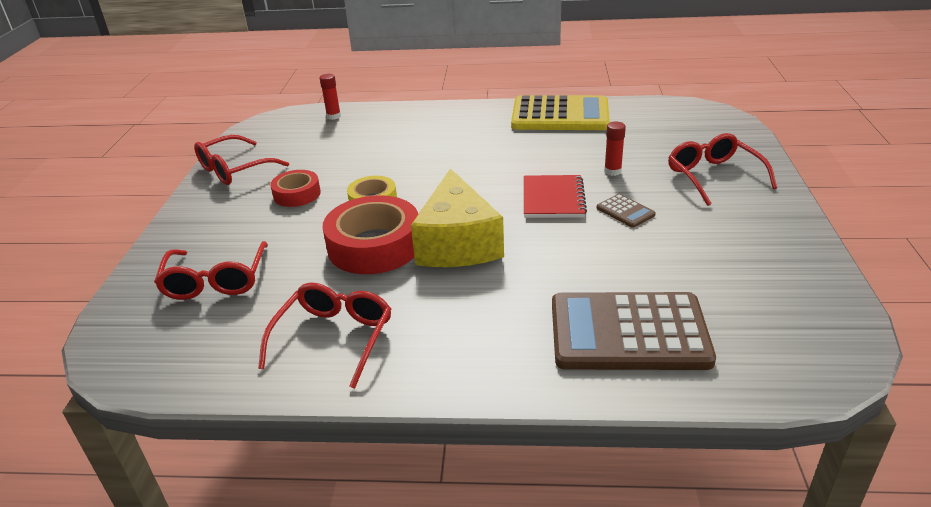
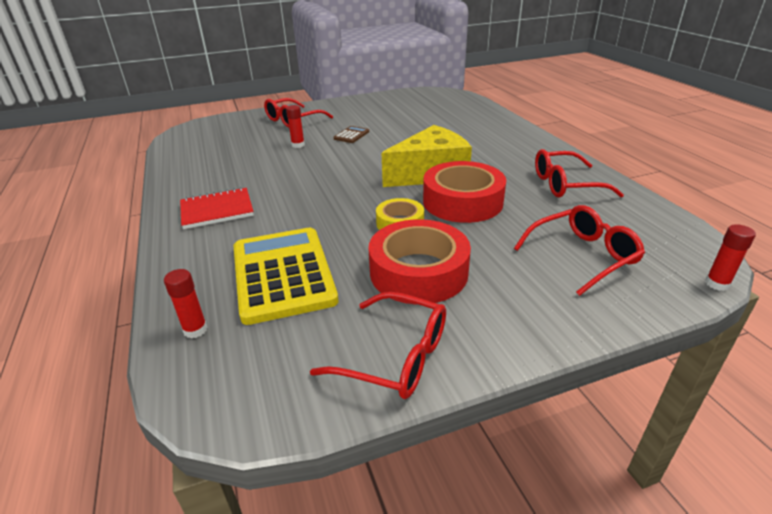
camera: 115 degrees left, 0 degrees up
(92, 339) = (717, 284): none -> red glue stick
(297, 194) = (418, 272): red tape -> red tape, size x1.78
(553, 199) = (348, 156): red notebook -> red notebook (217, 210)
(560, 115) = (194, 178): yellow calculator -> yellow calculator (283, 274)
(628, 332) = (465, 121): brown calculator -> none

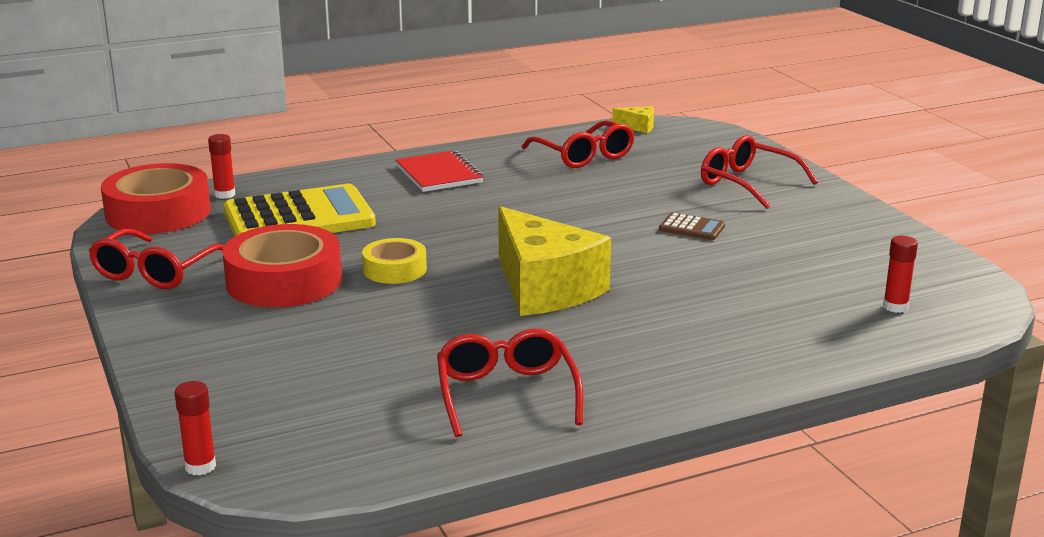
camera: 85 degrees right, 10 degrees down
(175, 142) = (638, 127): none -> yellow cheese
(298, 145) = (641, 195): red glue stick -> red glue stick (895, 307)
(462, 201) = (450, 309): red tape -> red tape (158, 213)
(582, 256) = (291, 380): red glasses -> red glasses (584, 156)

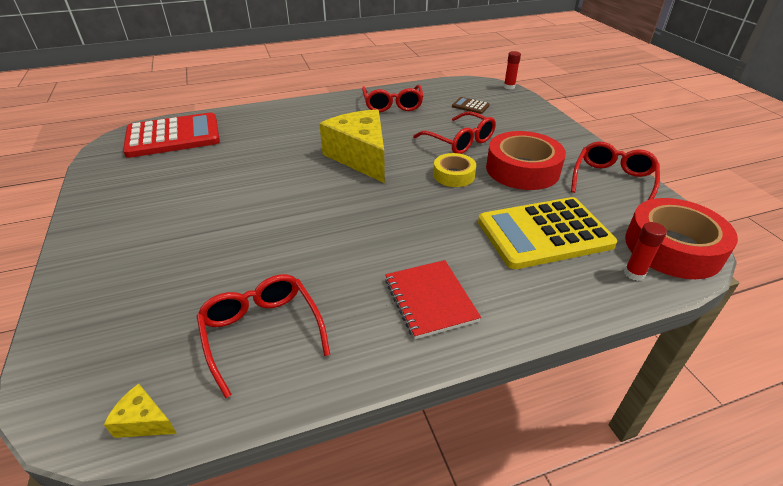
camera: 175 degrees left, 15 degrees up
(691, 228) = (233, 204): brown calculator -> brown calculator (470, 106)
(747, 183) = (134, 263): red glasses -> red glasses (460, 141)
(895, 307) = (173, 136): red glue stick -> red calculator

